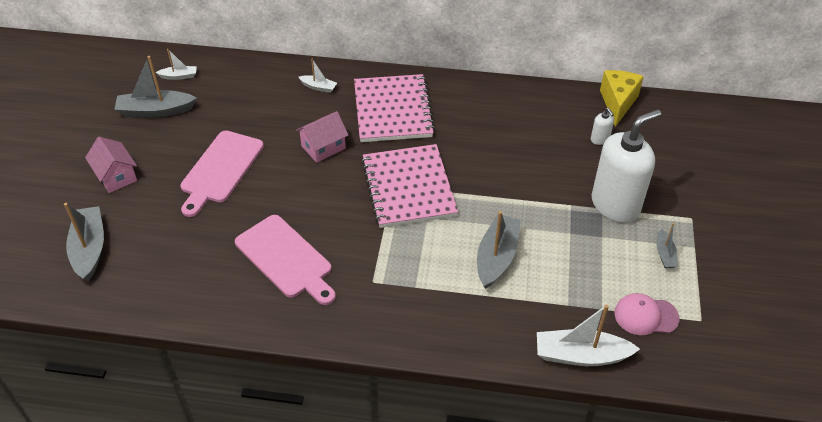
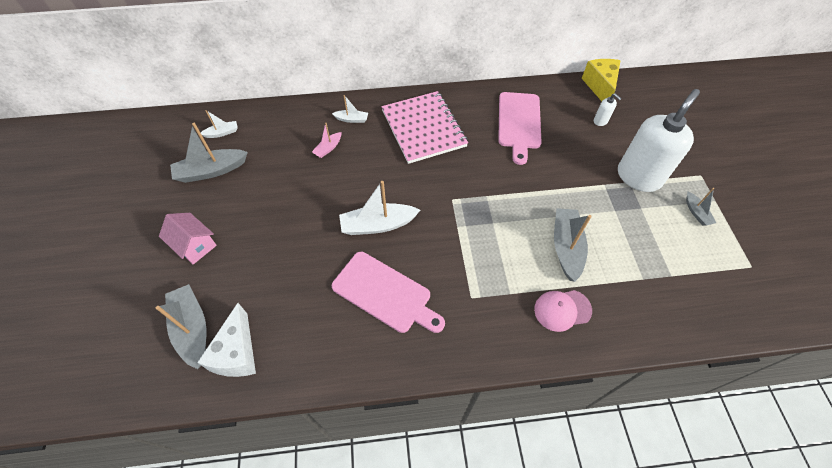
camera: 15 degrees left, 10 degrees up
(124, 279) = (237, 353): none -> white cheese
(220, 169) = (292, 217): pink cutting board -> pink cutting board (519, 123)
(282, 111) = (328, 148): none -> pink boat
(323, 147) = (377, 175): pink house -> none
(408, 188) = (465, 198): pink notebook -> none
(581, 355) = (675, 325): white boat -> white boat (378, 225)
(645, 316) = (708, 273): pink cap -> pink cap (562, 310)

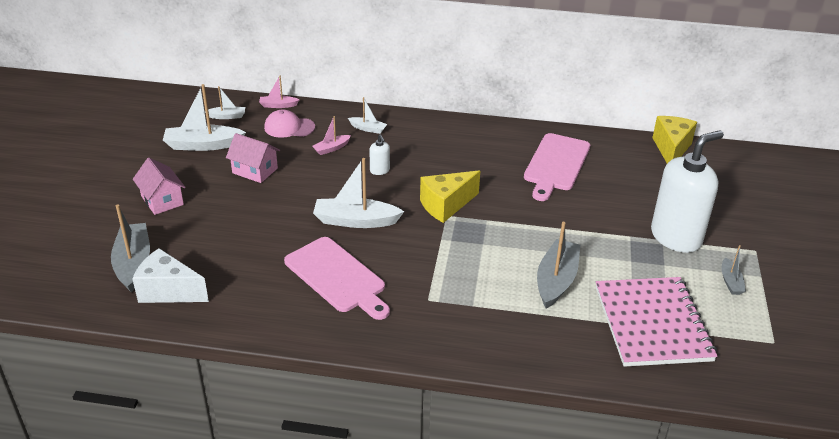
camera: 15 degrees right, 20 degrees down
(211, 171) = (203, 145): grey boat -> white boat
(237, 353) = (168, 291): white cheese -> white cheese turned 90 degrees clockwise
(264, 110) = (278, 105): none -> pink boat
(269, 189) = (255, 171): none -> pink house
(423, 128) = (443, 150): pink notebook -> pink notebook (652, 323)
(447, 188) = (446, 205): none -> yellow cheese
(562, 310) = (524, 331): pink cap -> pink cap (289, 127)
(600, 121) = (655, 180): white soap dispenser -> white soap dispenser (380, 170)

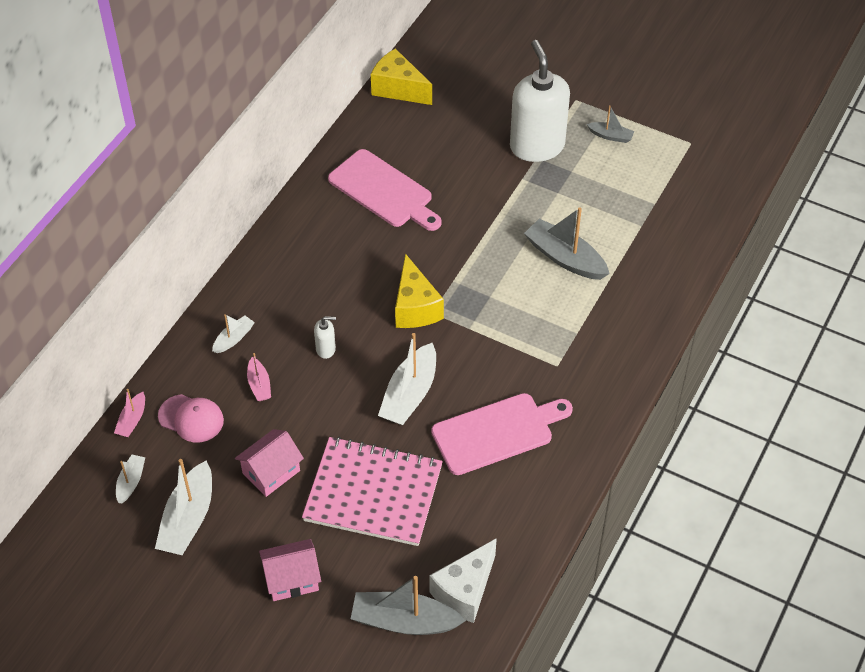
camera: 70 degrees left, 15 degrees up
(289, 127) = (191, 418): pink cap -> pink cap turned 90 degrees counterclockwise
(652, 323) = (643, 212): pink notebook -> pink notebook (373, 493)

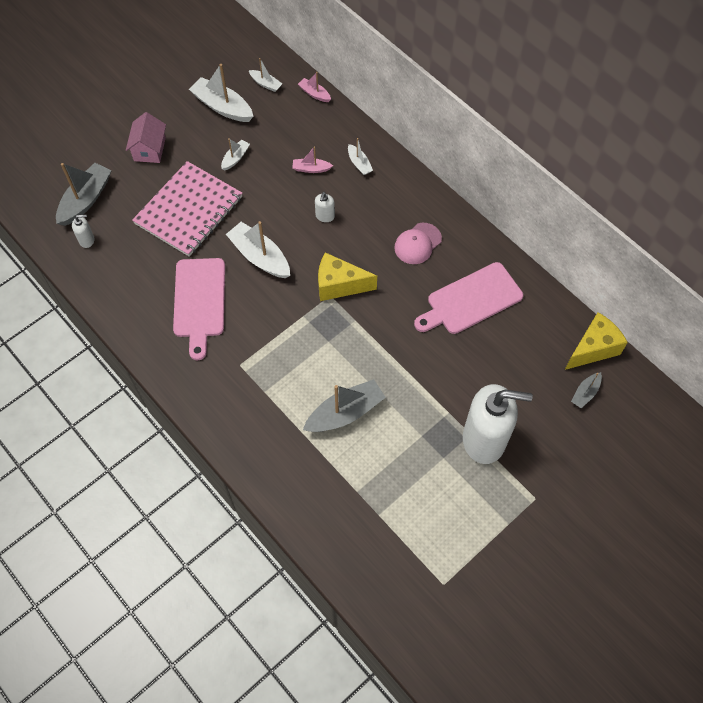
camera: 110 degrees right, 10 degrees up
(191, 418) = (300, 125): pink cap -> pink cap (417, 243)
(271, 472) = (235, 158): pink house -> white boat
(465, 591) = (87, 240): white cheese -> white soap dispenser
(610, 136) = (476, 511): grey boat -> grey boat (585, 393)

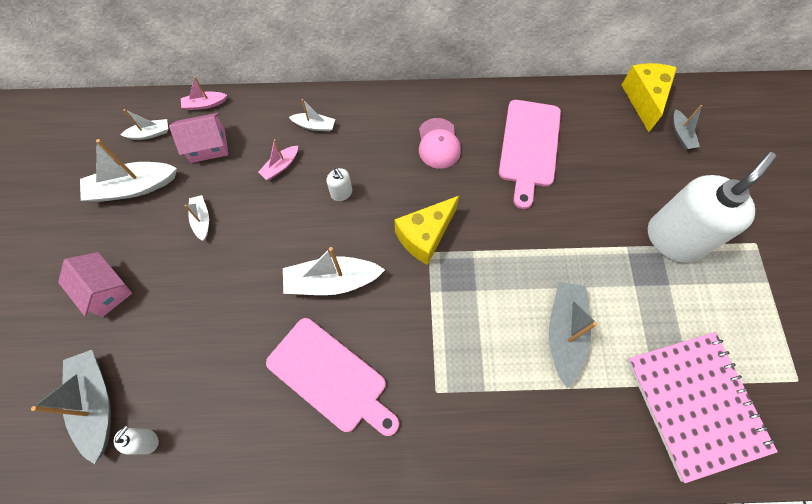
camera: 50 degrees left, 5 degrees up
(189, 210) = (216, 307): pink notebook -> pink notebook (695, 404)
(287, 120) = (208, 146): none -> pink house

